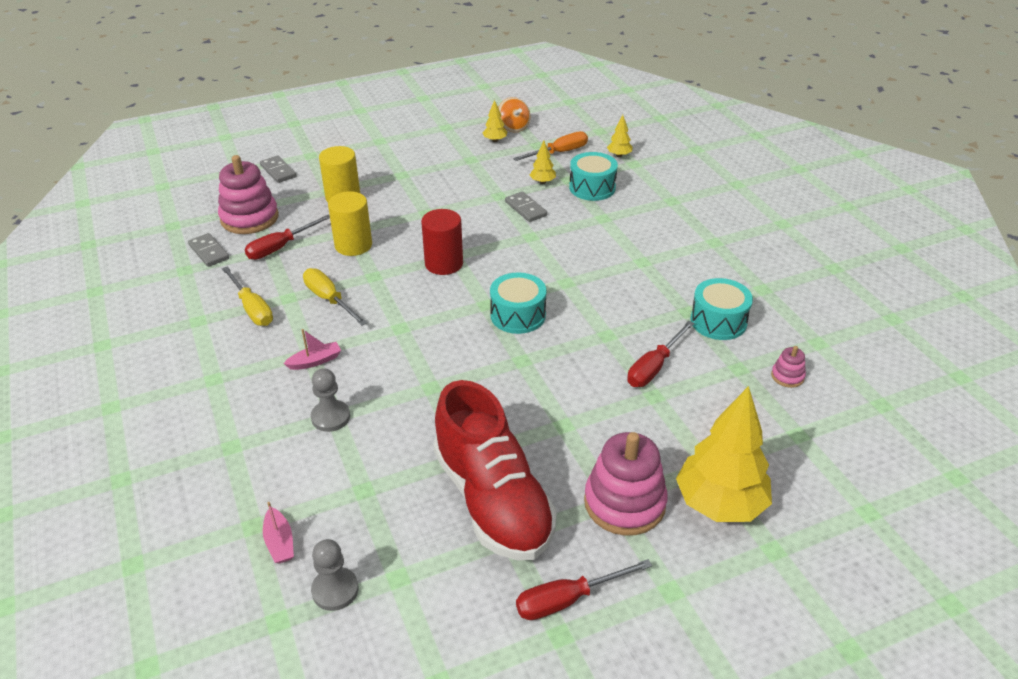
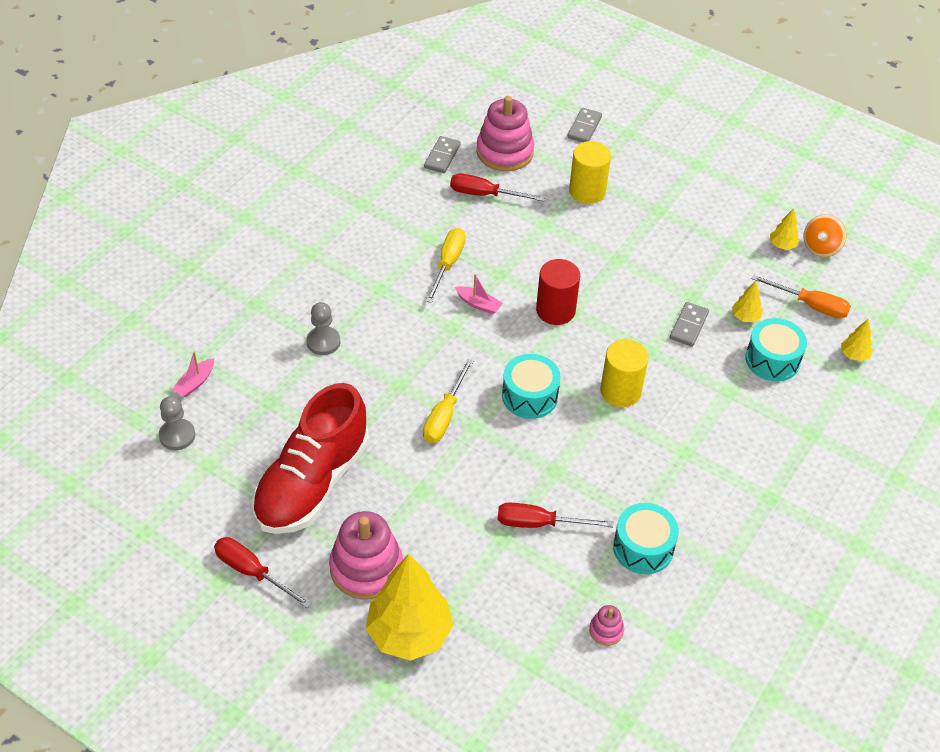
camera: 55 degrees right, 10 degrees up
(252, 308) = (399, 225): yellow screwdriver -> yellow screwdriver (444, 415)
(315, 361) = (373, 298): pink boat -> pink boat (478, 304)
(353, 245) = (528, 237): yellow cylinder -> yellow cylinder (620, 391)

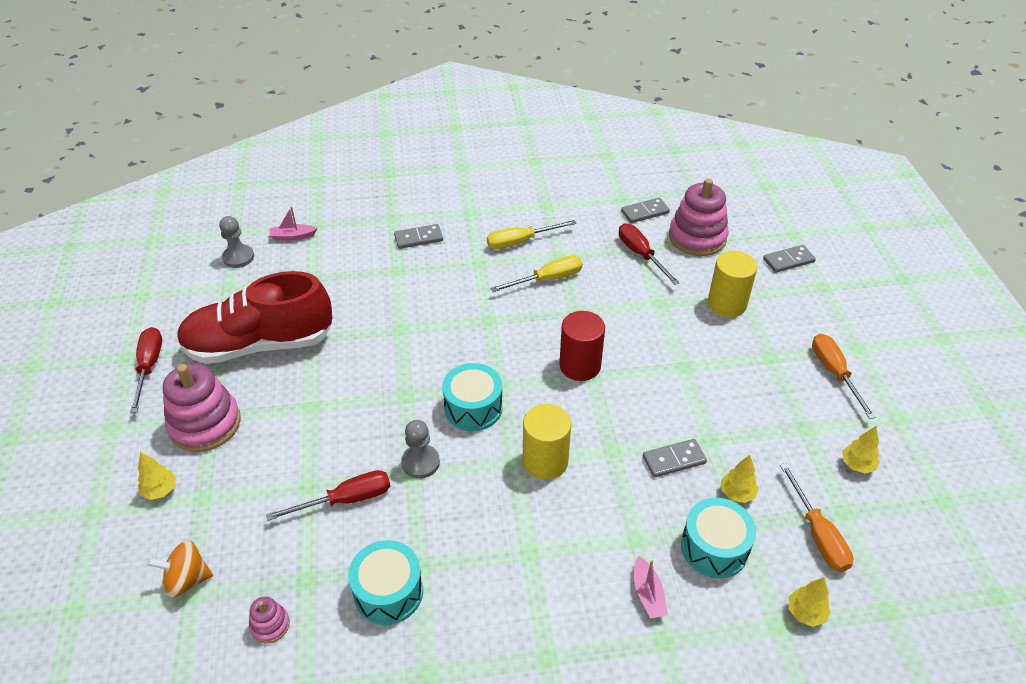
camera: 50 degrees right, 5 degrees down
(303, 304) = (418, 238): none -> grey domino
(323, 342) = (396, 268): grey pawn -> grey pawn (420, 462)
(409, 633) = (160, 490): yellow tree -> yellow tree, size x0.43
(444, 415) = (398, 372): yellow screwdriver -> yellow screwdriver (520, 242)
(478, 304) = (530, 320): pink boat -> pink boat (648, 594)
(539, 523) = (346, 500): red screwdriver -> red screwdriver turned 105 degrees clockwise
(704, 193) = (834, 373): none -> orange screwdriver
(821, 247) = (898, 495): orange spinning top -> orange spinning top (187, 580)

